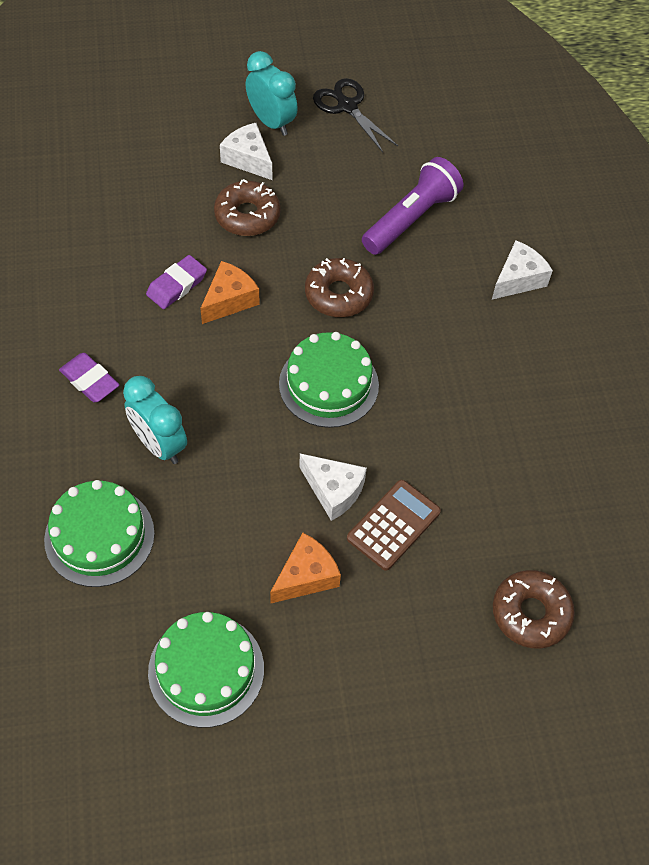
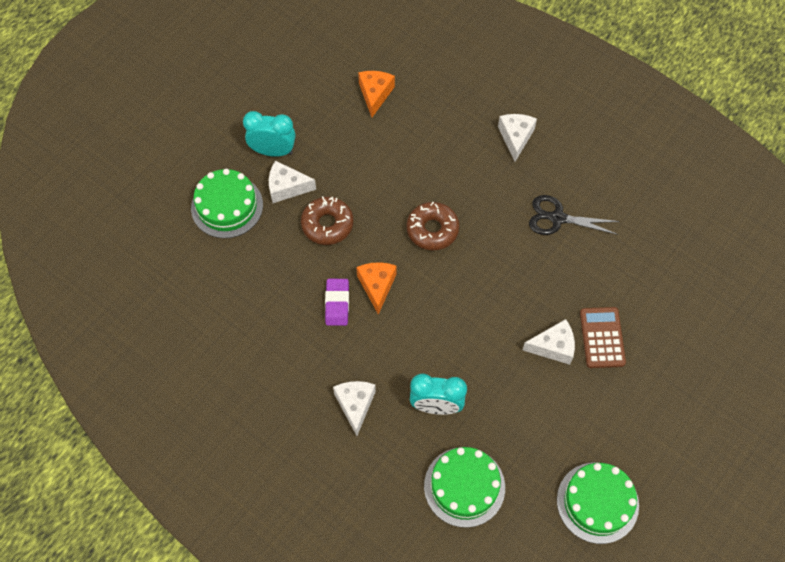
camera: 40 degrees left, 5 degrees up
(90, 380) = (355, 405): purple eraser -> white cheese
(306, 576) = (590, 406): orange cheese -> orange cheese (375, 94)
(328, 384) = (485, 288): green cake -> green cake (227, 206)
(347, 106) = (306, 104): black scissors -> black scissors (557, 218)
(411, 219) = (421, 148): purple flashlight -> none
(531, 613) = (711, 323): brown donut -> none

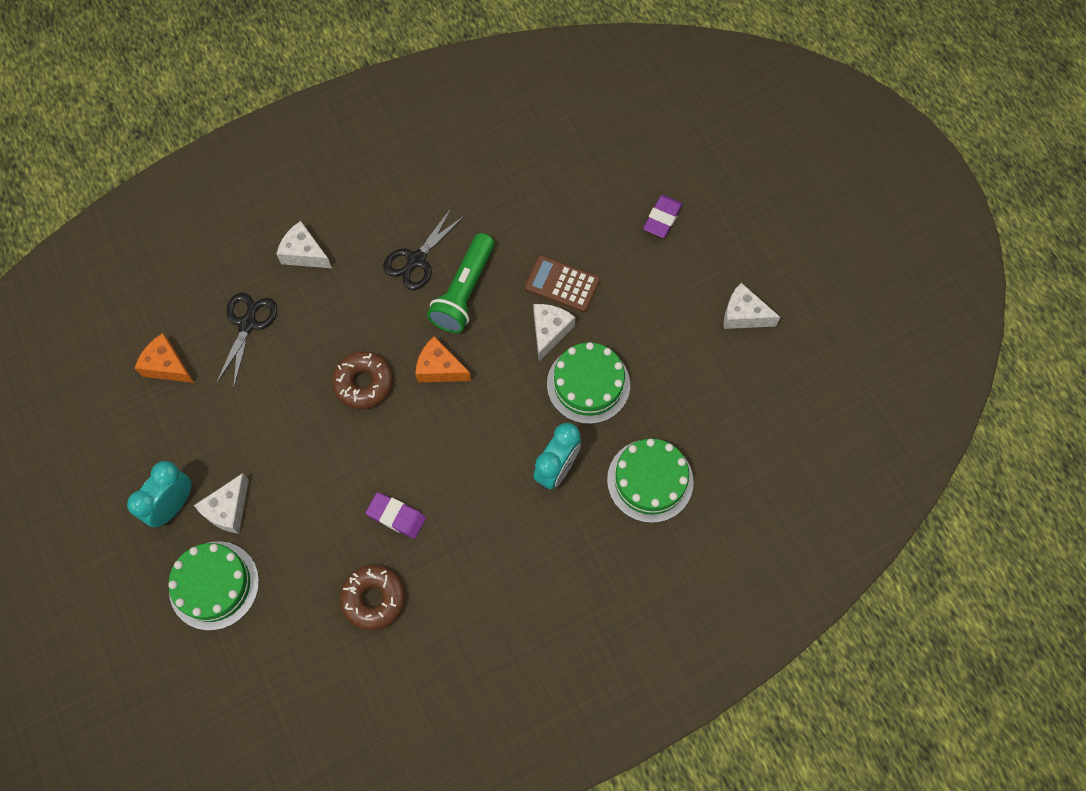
camera: 65 degrees left, 5 degrees up
(327, 224) = (298, 486): brown donut -> brown donut (374, 599)
(355, 405) = (518, 547): white cheese -> white cheese (743, 315)
(377, 286) = (398, 467): orange cheese -> orange cheese (439, 368)
(436, 129) = (247, 324): none -> black scissors
(550, 266) = (464, 292): none -> green flashlight
(597, 502) = (718, 369): green cake -> green cake (588, 384)
(715, 393) = (662, 218): none -> purple eraser

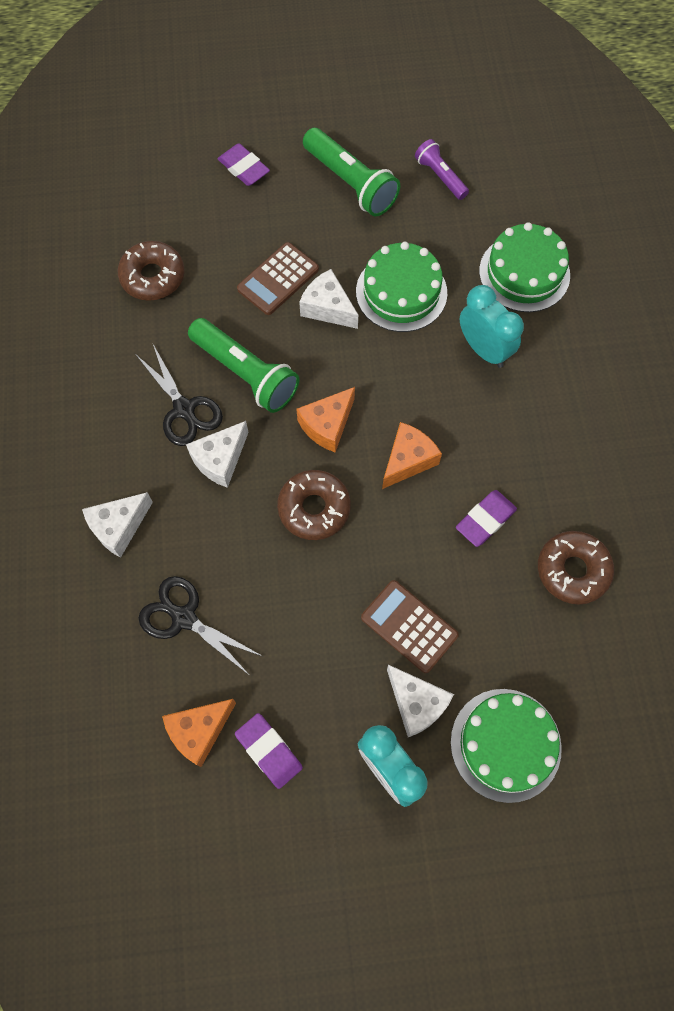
camera: 70 degrees left, 0 degrees up
(165, 417) = (269, 751): none -> purple eraser
(288, 485) = (409, 626): none -> brown calculator
(429, 440) = (408, 460): none -> orange cheese
(527, 192) = (153, 277): none -> brown donut
(684, 307) = (350, 183): none -> green flashlight
(724, 378) = (440, 177): none -> purple flashlight
(743, 315) = (380, 139): white cheese -> white cheese (220, 460)

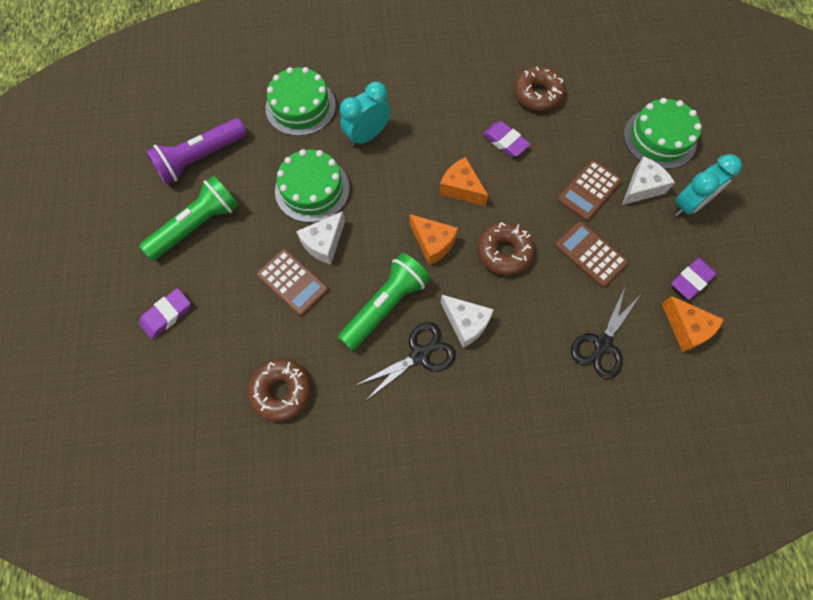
camera: 90 degrees left, 0 degrees up
(119, 527) = (531, 402): white cheese -> none
(310, 617) = (590, 254): none -> brown calculator
(440, 177) = (200, 158): purple flashlight -> purple flashlight, size x1.71

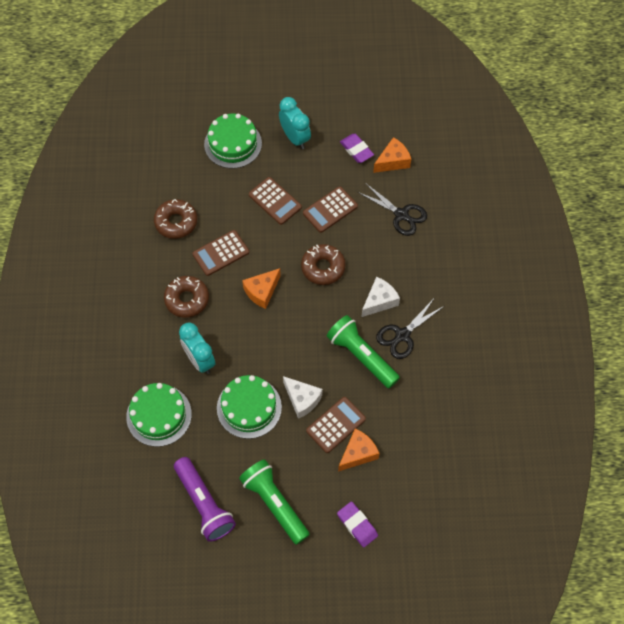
camera: 85 degrees left, 5 degrees down
(281, 391) = (426, 434): brown donut -> brown donut (187, 299)
(419, 355) = (402, 335): black scissors -> black scissors turned 105 degrees counterclockwise
(433, 243) = (310, 317): orange cheese -> orange cheese (358, 453)
(505, 141) = (221, 253): purple eraser -> brown calculator
(642, 187) = (276, 165): white cheese -> none

